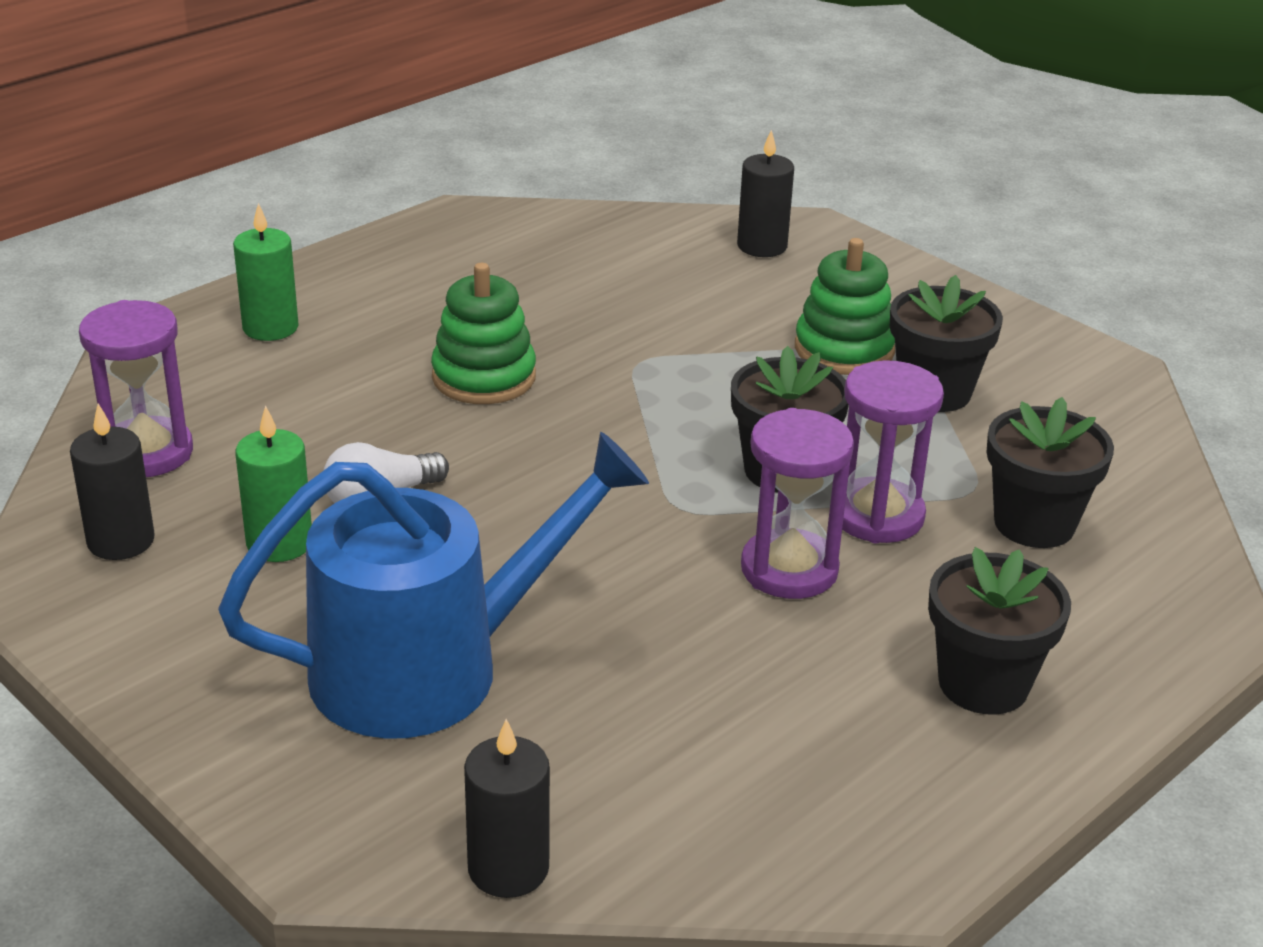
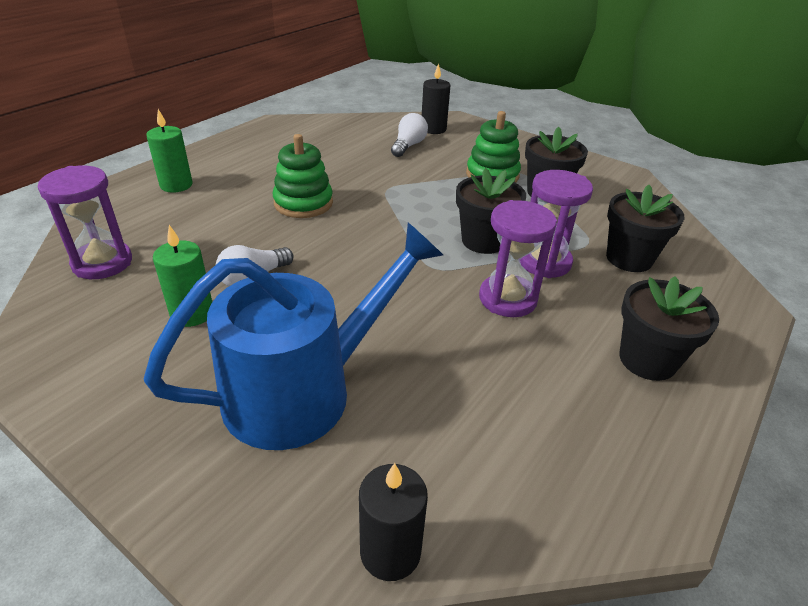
camera: 10 degrees left, 5 degrees up
(121, 541) = (84, 322): black candle -> none
(702, 279) = (408, 146): none -> white light bulb

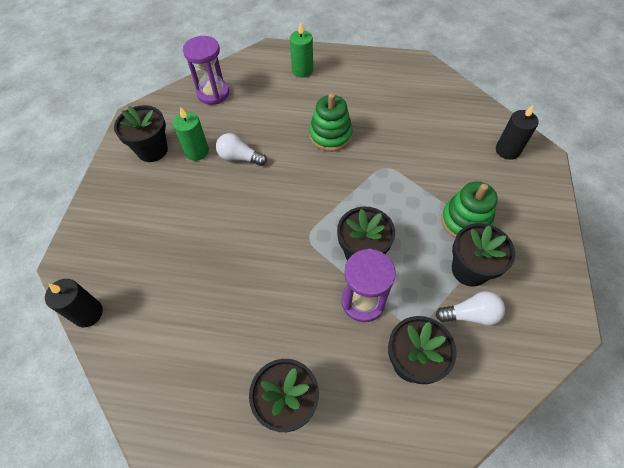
camera: 65 degrees right, 20 degrees up
(126, 360) = (152, 150): none -> black flower pot
(303, 391) = (166, 228): blue watering can -> none
(408, 146) = (461, 149): white light bulb -> white light bulb (470, 314)
(507, 299) = (302, 293): purple hourglass -> none

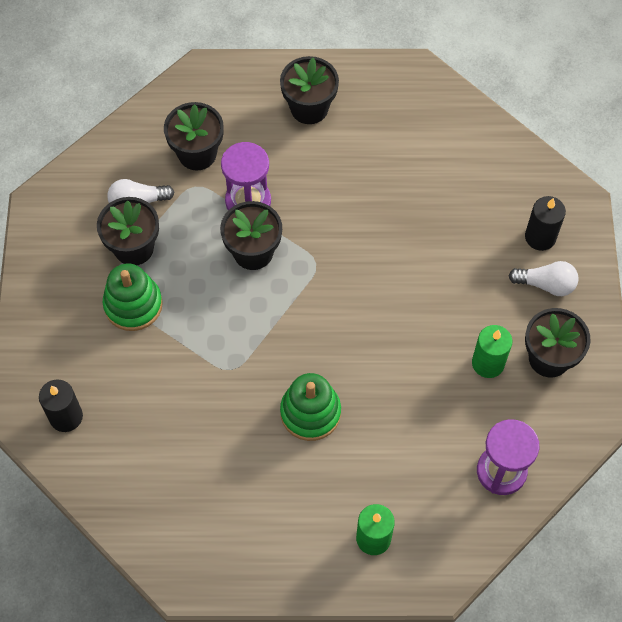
camera: 170 degrees right, 5 degrees up
(88, 313) = (528, 156): black candle -> black candle (540, 237)
(239, 157) = (427, 360): white light bulb -> white light bulb (546, 284)

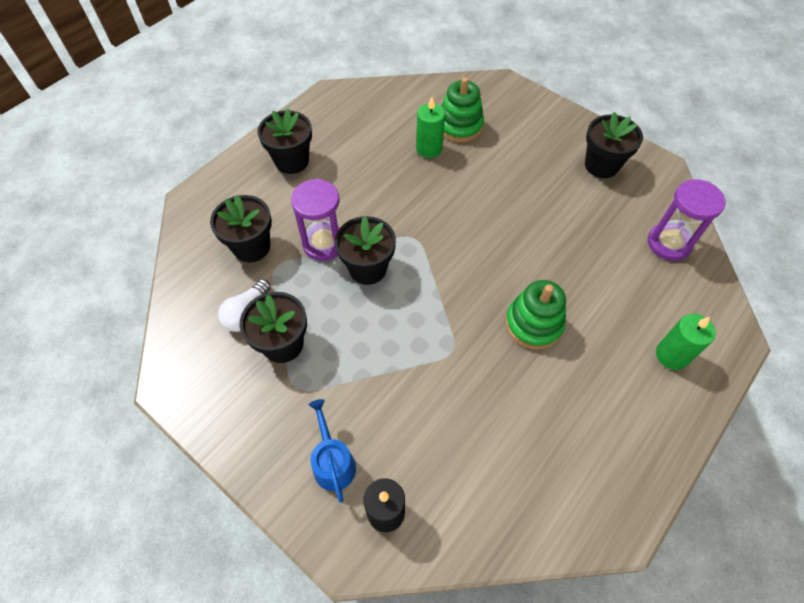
camera: 50 degrees left, 5 degrees down
(73, 355) = (333, 462): none -> blue watering can
(133, 305) = (332, 380): green stacking toy -> green stacking toy (459, 126)
(488, 363) = (579, 197): green candle -> green candle (429, 149)
(540, 237) = (510, 114): black candle -> none
(546, 284) = (546, 133): white light bulb -> none

